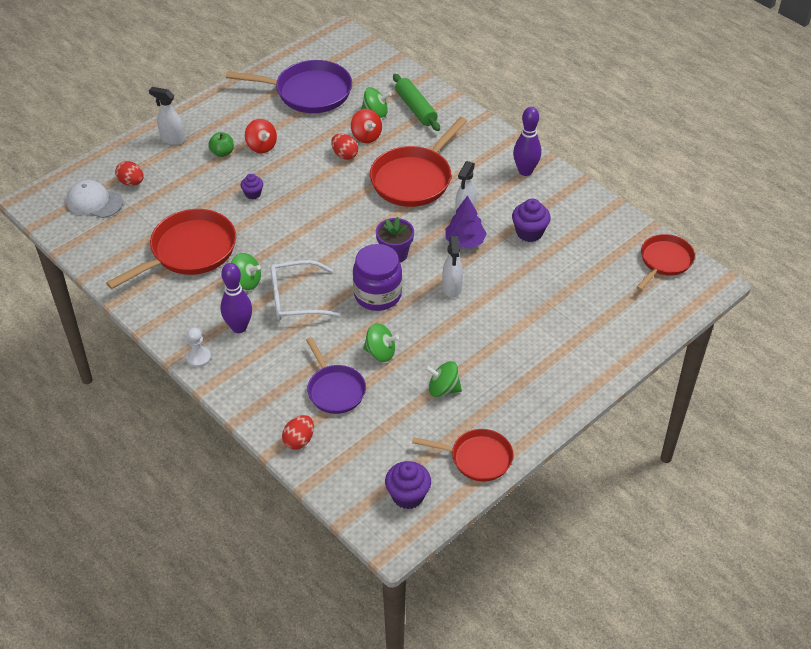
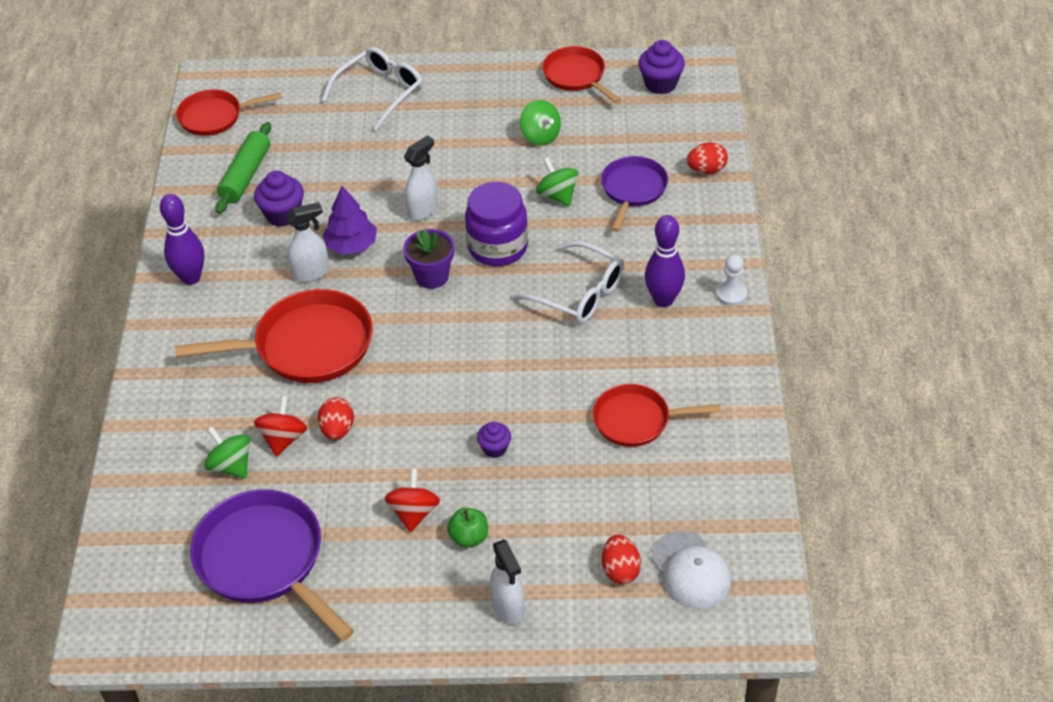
camera: 135 degrees left, 0 degrees up
(189, 251) = (637, 420): red pan -> red pan, size x0.62
(246, 282) = (609, 343): green spinning top -> none
(416, 108) = (181, 438): green rolling pin -> green rolling pin (245, 175)
(592, 349) = (380, 92): none -> white glasses

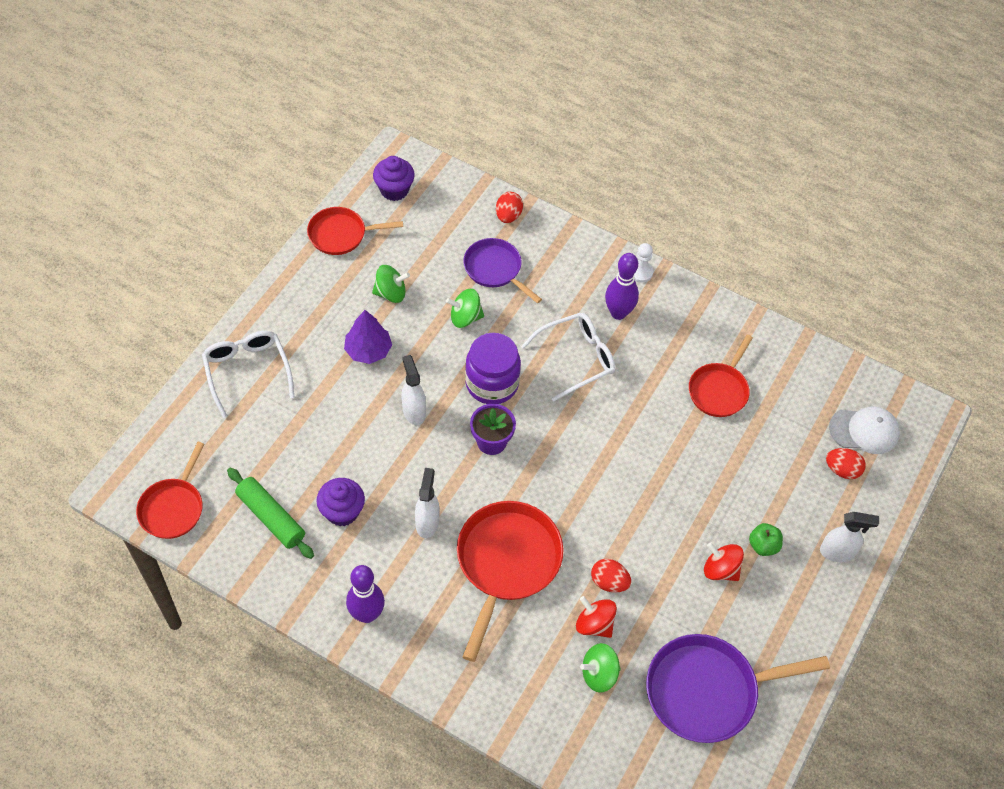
camera: 65 degrees left, 10 degrees up
(351, 245) = (416, 479): purple tree -> purple tree (368, 350)
(495, 448) = (692, 488): purple cupcake -> none

